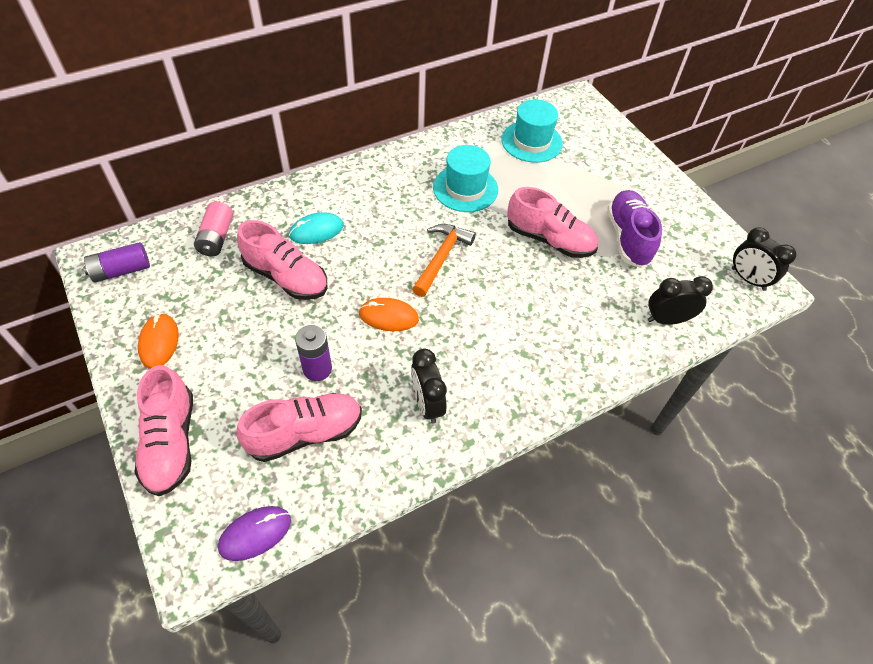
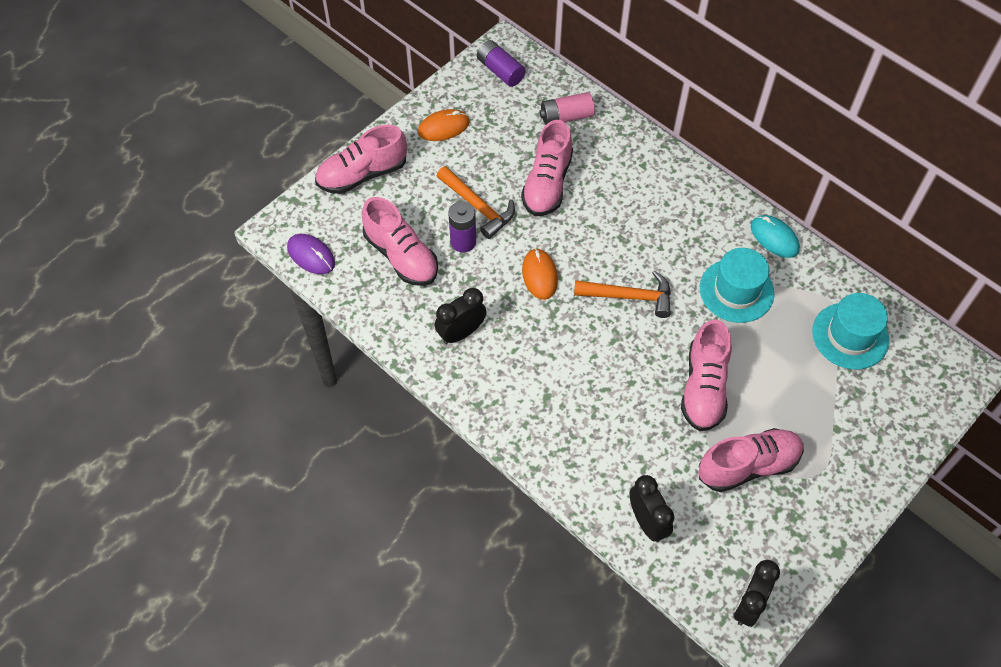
camera: 75 degrees right, 5 degrees up
(281, 342) = (478, 207): none -> orange hammer
(316, 231) = (612, 185): turquoise mouse -> turquoise mouse (774, 238)
(628, 237) = (748, 466): purple shoe -> pink shoe

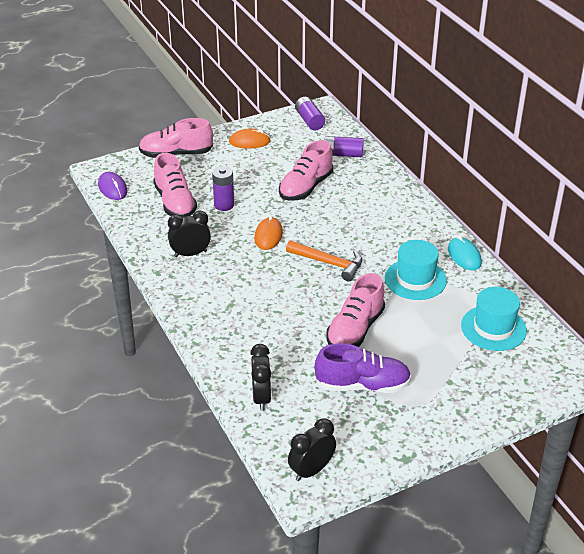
camera: 20 degrees right, 20 degrees down
(478, 207) = (247, 189): orange hammer -> none
(566, 117) = (343, 154): pink battery -> purple battery
(748, 466) = (362, 385): pink shoe -> purple shoe

